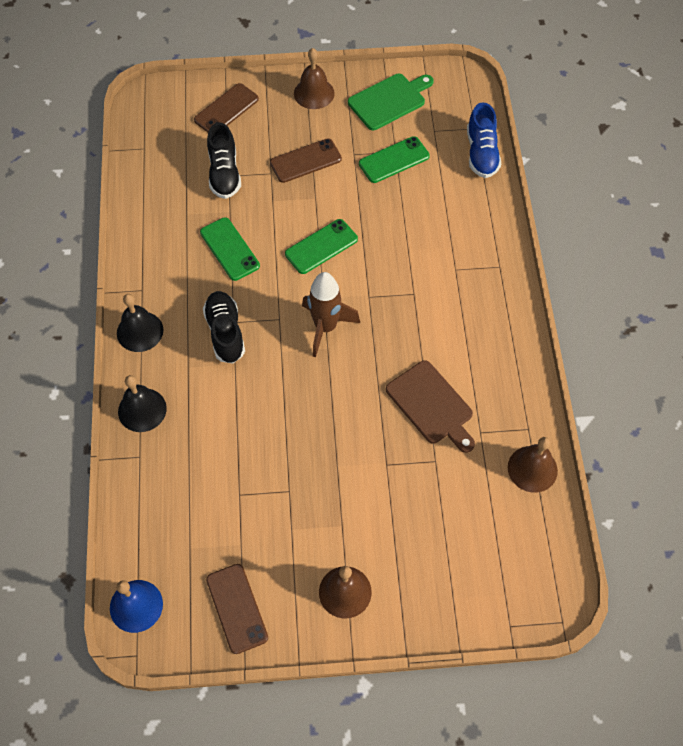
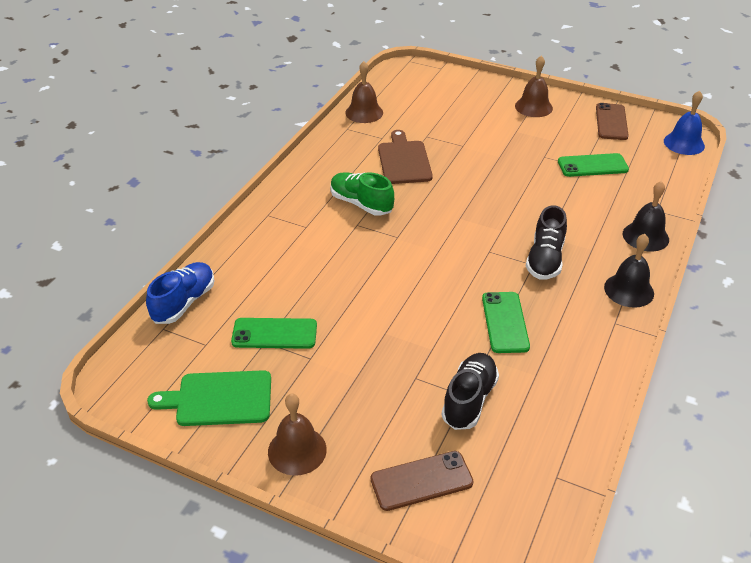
camera: 150 degrees left, 20 degrees down
(305, 161) = (368, 373): brown phone -> none
(321, 247) = (411, 288): green phone -> green phone (592, 165)
(325, 327) = (451, 231): brown rocket -> none
(429, 321) = (361, 204): none -> green shoe

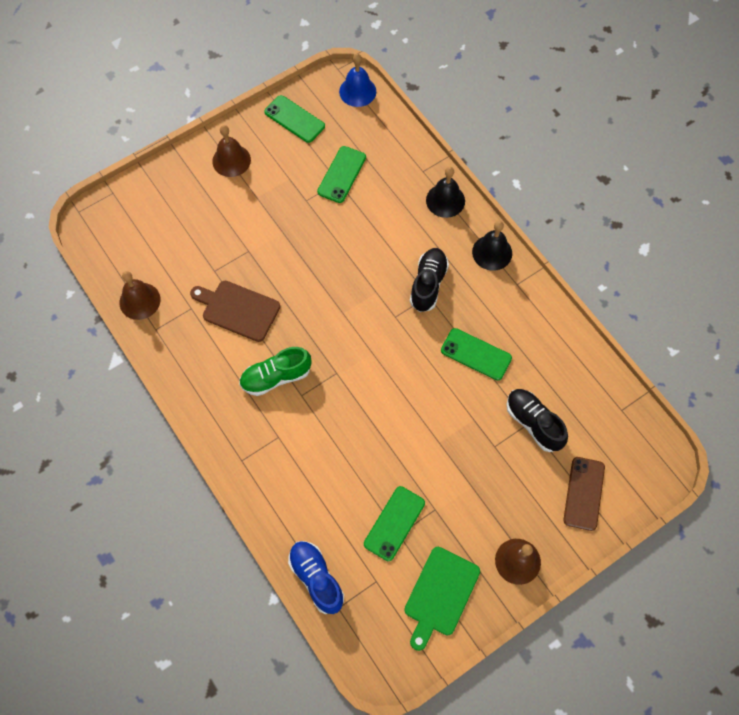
camera: 60 degrees left, 25 degrees up
(545, 259) = (428, 284): black shoe -> black shoe turned 120 degrees counterclockwise
(611, 122) = (294, 119): brown phone -> green phone

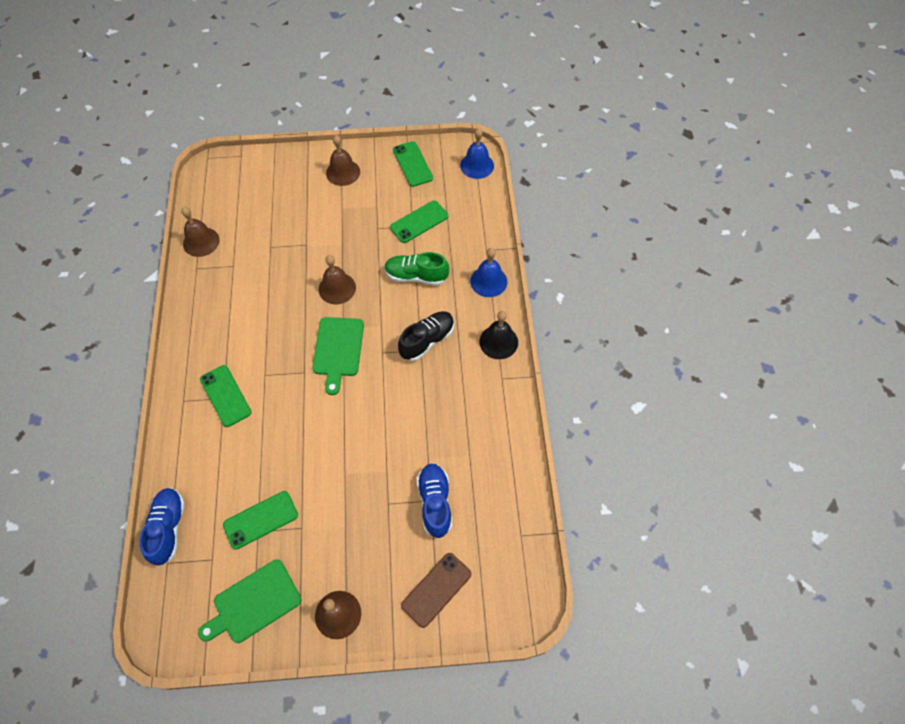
camera: 30 degrees right, 5 degrees down
(238, 310) = (266, 284): brown cutting board -> none
(276, 377) = (256, 350): green shoe -> green shoe (416, 276)
(309, 278) = (337, 288): none -> brown bell
(353, 336) = (338, 350): none -> green cutting board
(445, 200) = (488, 281): black bell -> blue bell
(476, 354) = (426, 418): green phone -> green phone (225, 396)
(533, 423) = (435, 503): black shoe -> blue shoe

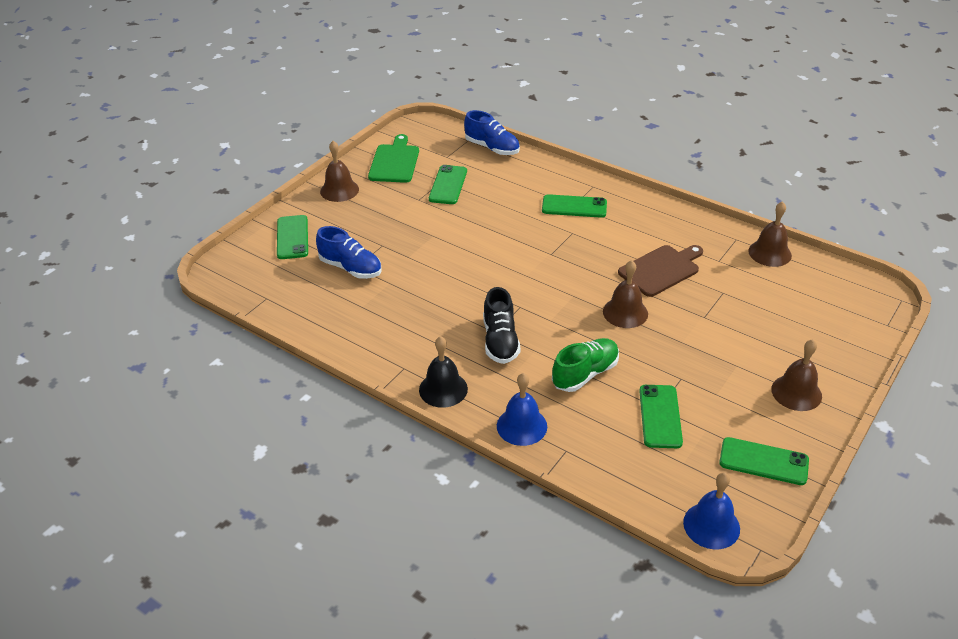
camera: 130 degrees right, 20 degrees down
(270, 293) = (661, 269): none -> brown cutting board
(338, 350) = (552, 282): green cutting board -> none
(436, 589) = (292, 237): brown phone -> green phone

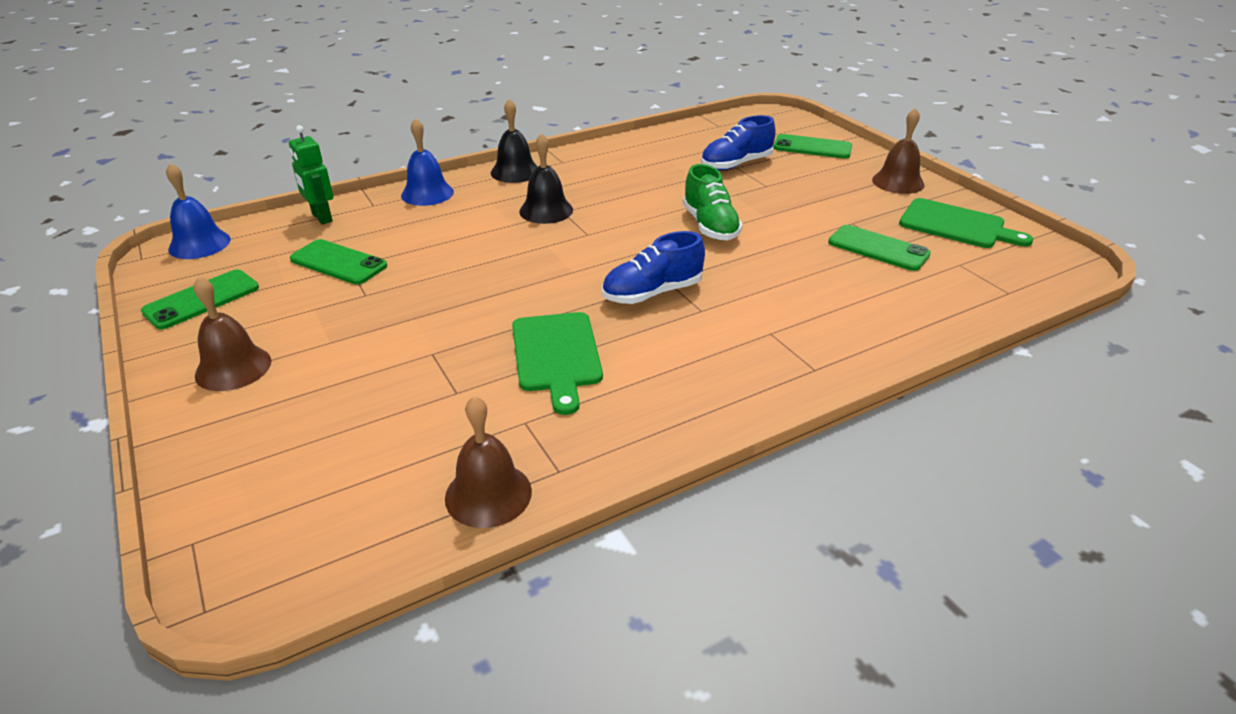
camera: 115 degrees right, 5 degrees down
(492, 148) = (977, 307): blue shoe -> blue shoe (652, 293)
(500, 341) = (546, 210): black shoe -> black bell
(574, 207) = (765, 332): green phone -> none
(585, 374) = (446, 241): green shoe -> green shoe (710, 226)
(611, 471) = (321, 217): none -> green robot
(625, 312) = (506, 296): brown bell -> none
(661, 269) = (556, 356): brown cutting board -> green cutting board

